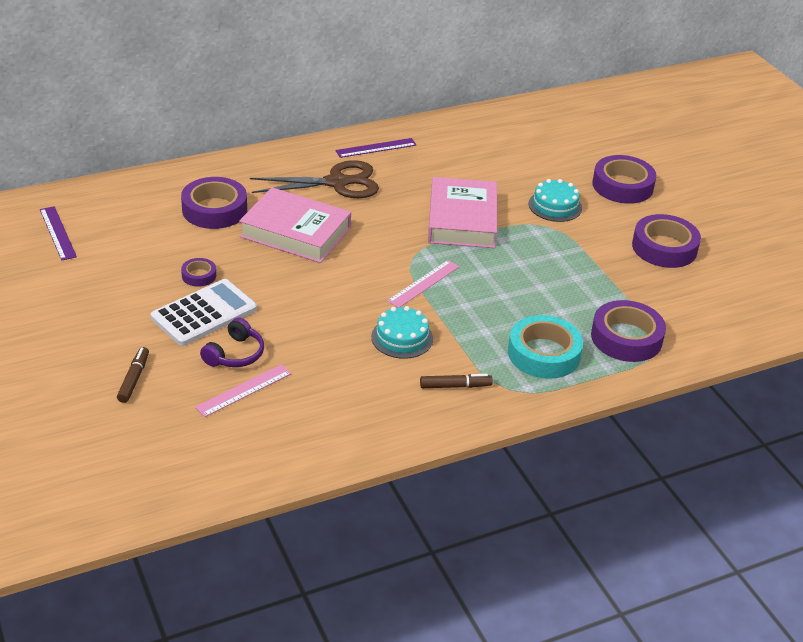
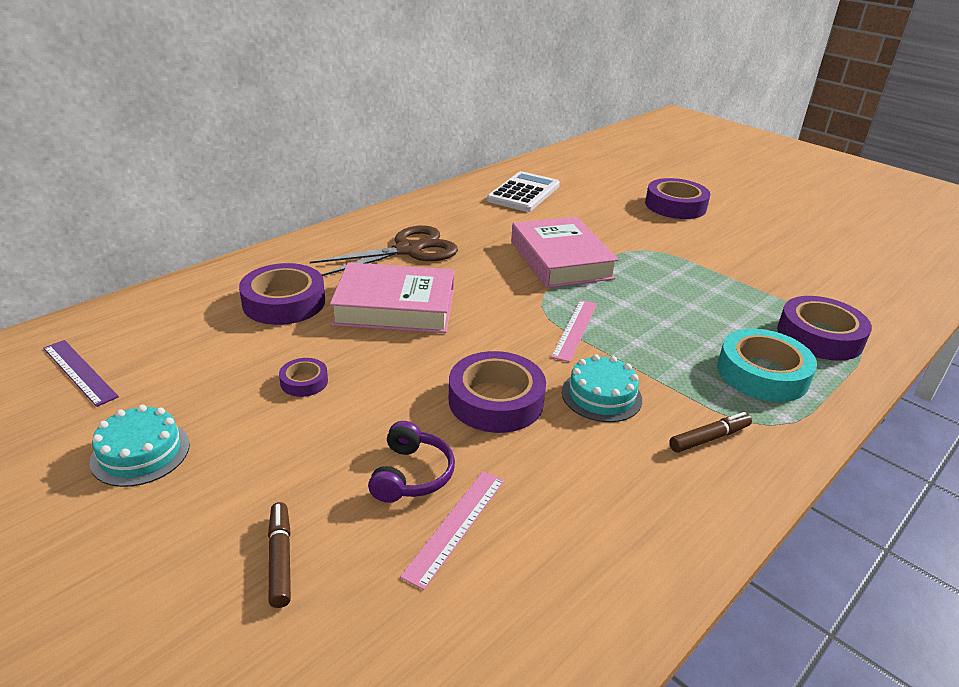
camera: 20 degrees left, 5 degrees down
(204, 313) = (337, 429): white calculator -> white calculator (523, 193)
(376, 148) = (426, 214): purple ruler -> none
(555, 206) = (635, 232): turquoise cake -> turquoise cake (140, 453)
(664, 248) = (762, 247): purple tape -> purple tape (496, 400)

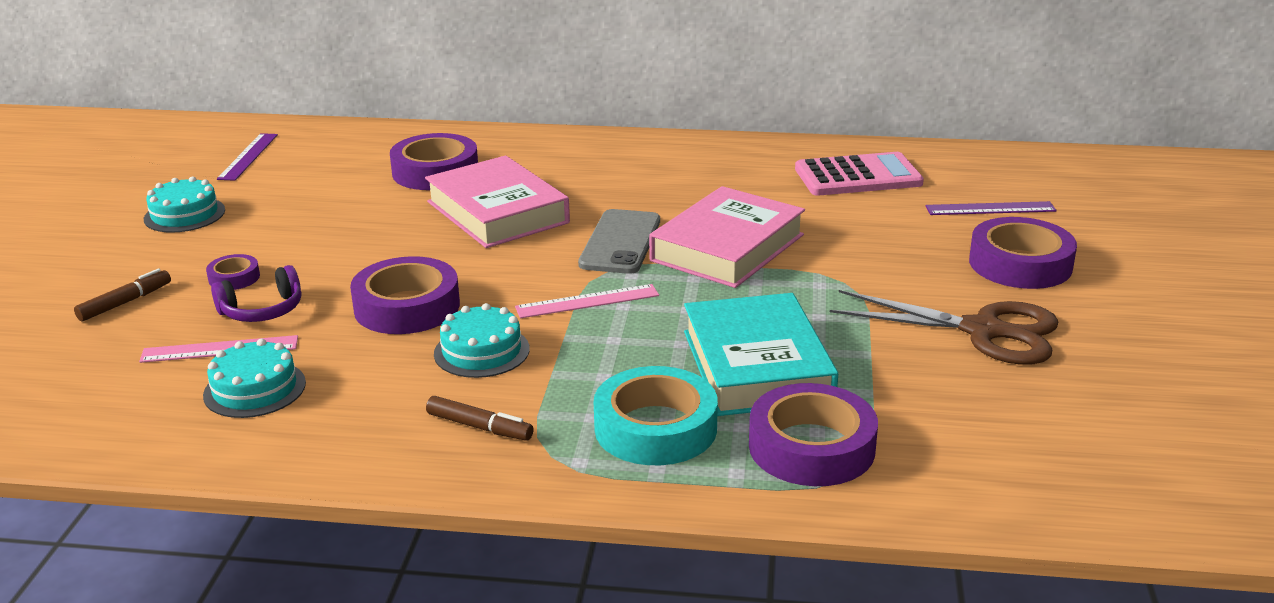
camera: 55 degrees right, 5 degrees down
(304, 382) = (332, 226): purple tape -> purple tape (234, 278)
(408, 250) = (611, 177): brown scissors -> brown scissors (983, 331)
(507, 286) = (620, 242): none -> grey phone
(523, 193) = (858, 176): white calculator -> pink calculator
(551, 529) = (255, 389): none -> turquoise cake
(608, 185) = (990, 209): none -> purple ruler
(716, 313) = (756, 366): none -> turquoise book

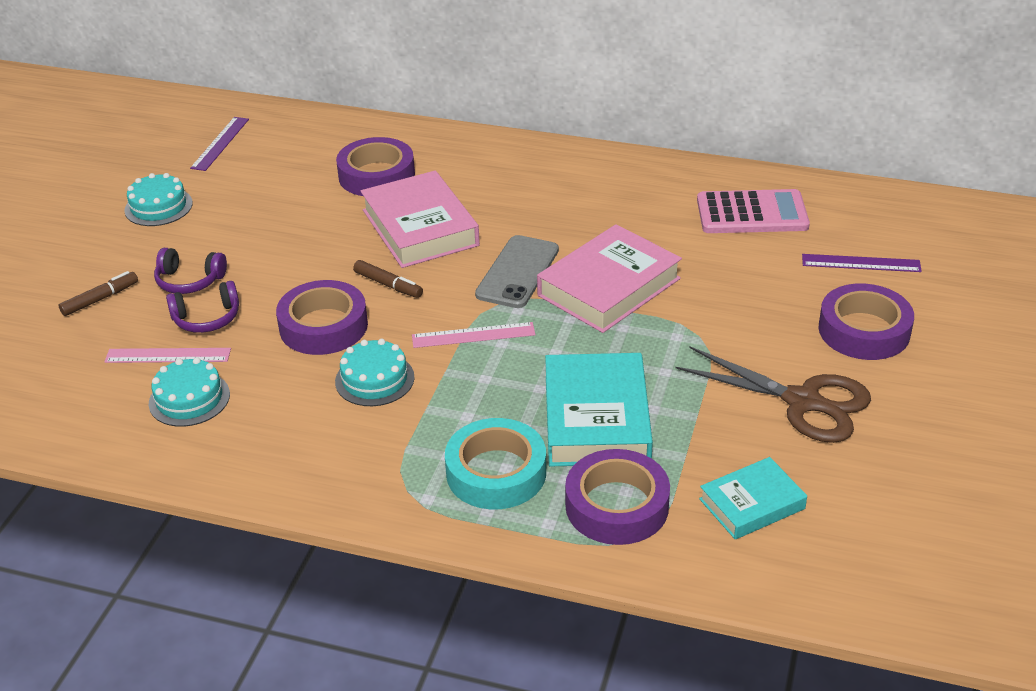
camera: 10 degrees right, 10 degrees up
(234, 278) = (189, 281): purple tape -> purple headphones
(479, 427) = (357, 456): brown marker -> brown marker (388, 285)
(968, 430) = (752, 504): none -> turquoise book

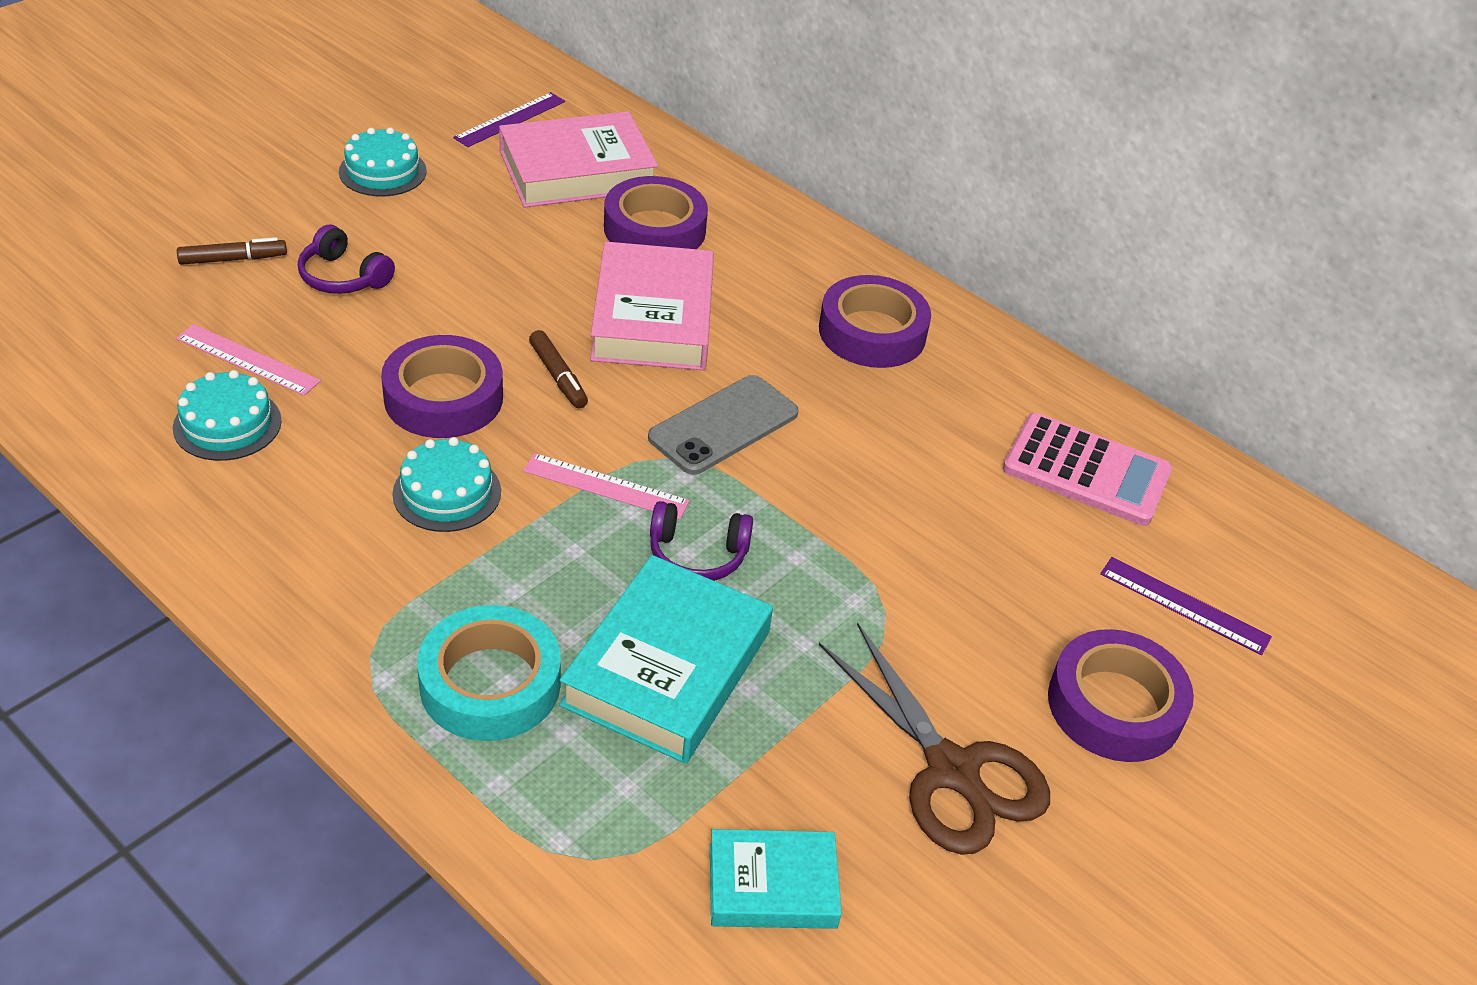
camera: 20 degrees right, 5 degrees up
(207, 318) = (325, 332): purple headphones -> purple headphones (697, 554)
(609, 287) = (821, 494): pink book -> pink book (577, 171)
(617, 505) = (599, 801): purple tape -> purple tape (872, 332)

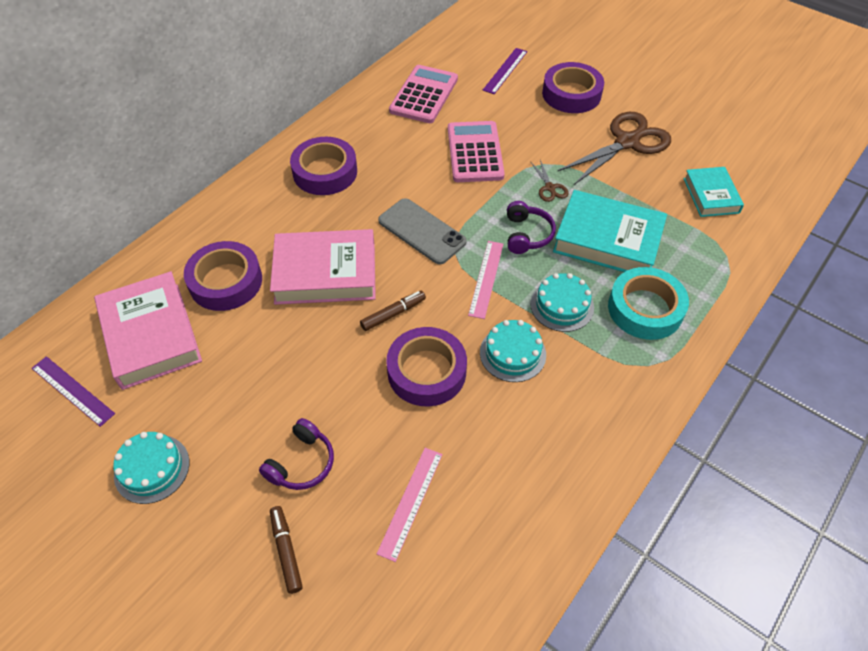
camera: 90 degrees left, 10 degrees up
(227, 424) = (482, 495): turquoise cake -> turquoise cake (562, 305)
(816, 610) = (550, 188): none -> brown scissors
(919, 518) = (475, 152): none -> pink calculator

